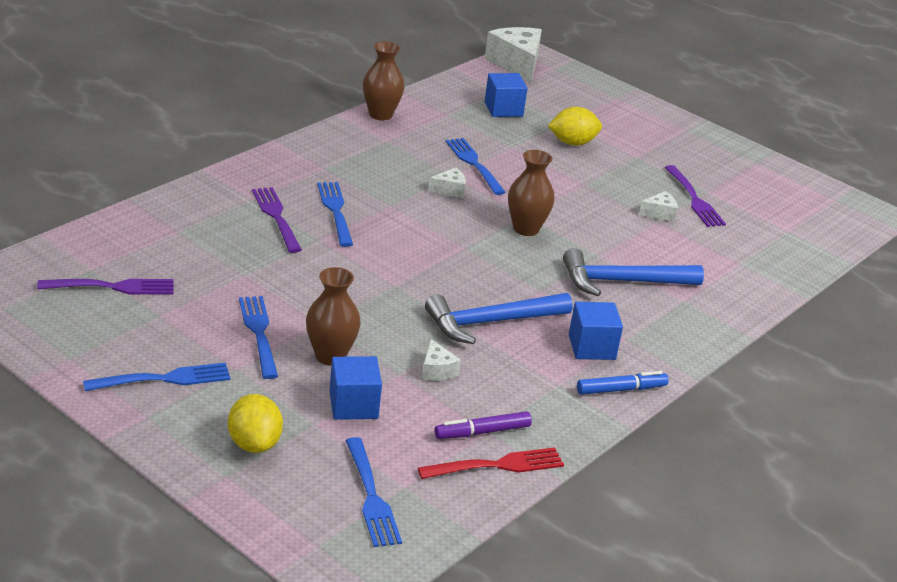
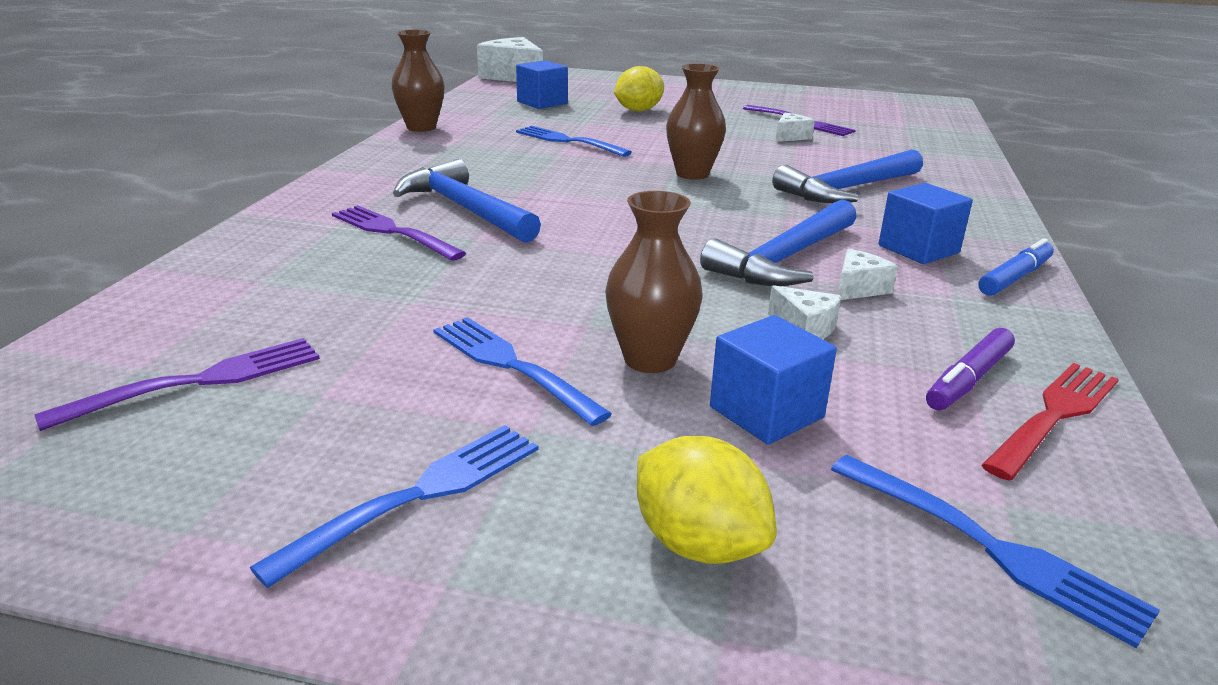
camera: 25 degrees left, 5 degrees down
(336, 211) = (465, 209): blue fork -> blue hammer
(450, 190) = (571, 164): white cheese -> white cheese (858, 288)

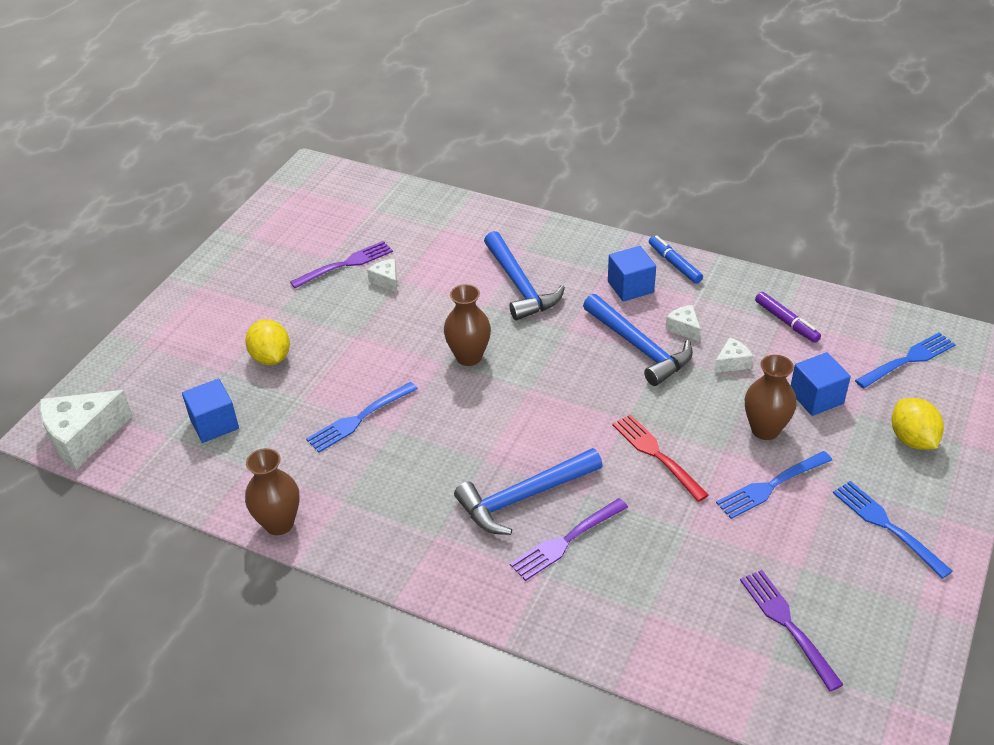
camera: 75 degrees left, 15 degrees up
(698, 544) = (912, 439): yellow lemon -> yellow lemon turned 75 degrees counterclockwise
(1054, 416) = (818, 307): red fork -> red fork (657, 455)

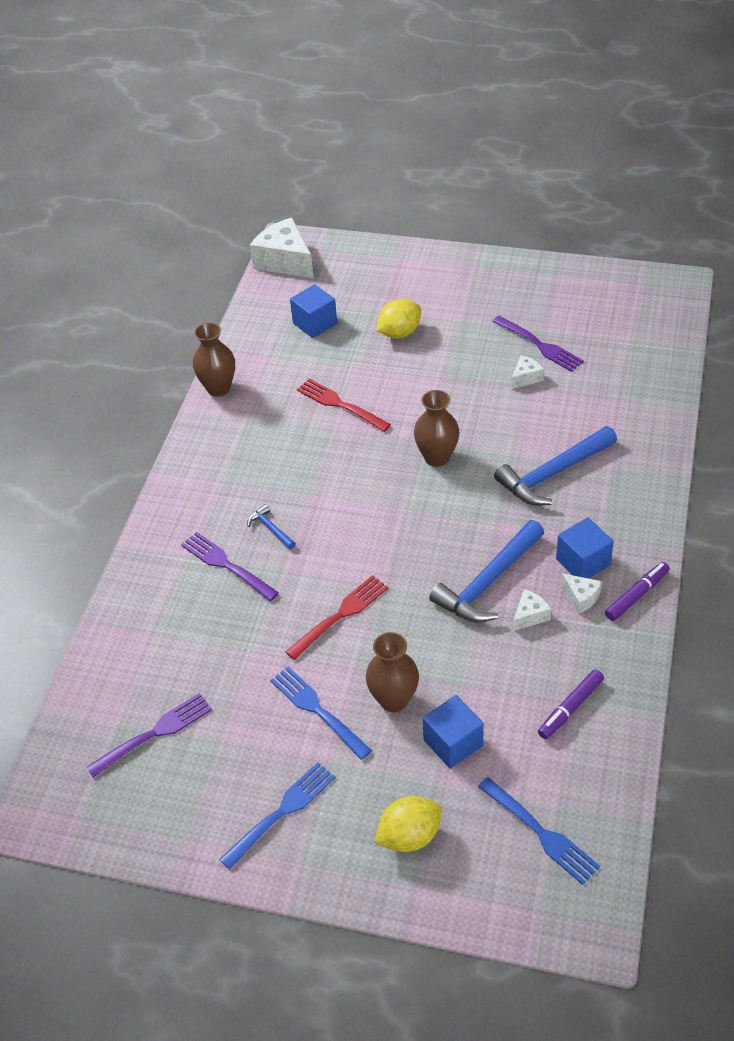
camera: 80 degrees right, 5 degrees up
(360, 418) = (341, 405): blue fork -> red fork
(524, 497) = (270, 529): blue hammer -> blue hammer, size x0.46
(674, 264) = (637, 595): blue marker -> purple marker
(732, 363) = (487, 663): white cheese -> white cheese (581, 597)

